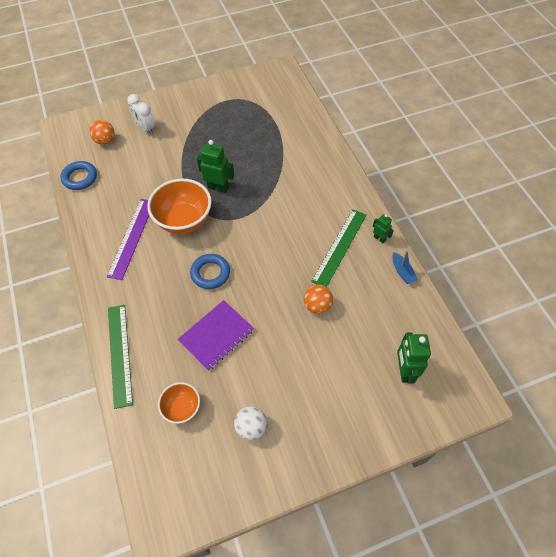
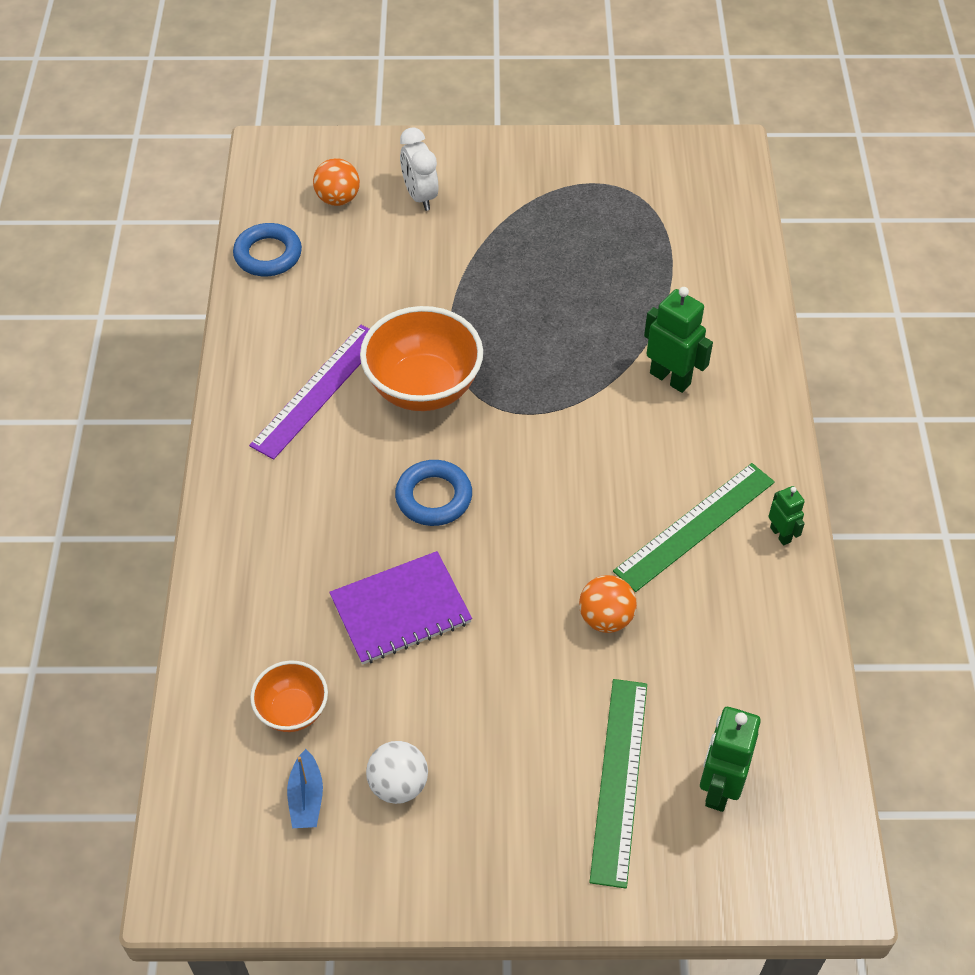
camera: 20 degrees right, 5 degrees down
(119, 354) = (222, 585): green ruler -> green ruler (619, 779)
(218, 187) = (510, 346): green robot -> green robot (670, 378)
(402, 271) = (798, 610): blue boat -> blue boat (306, 797)

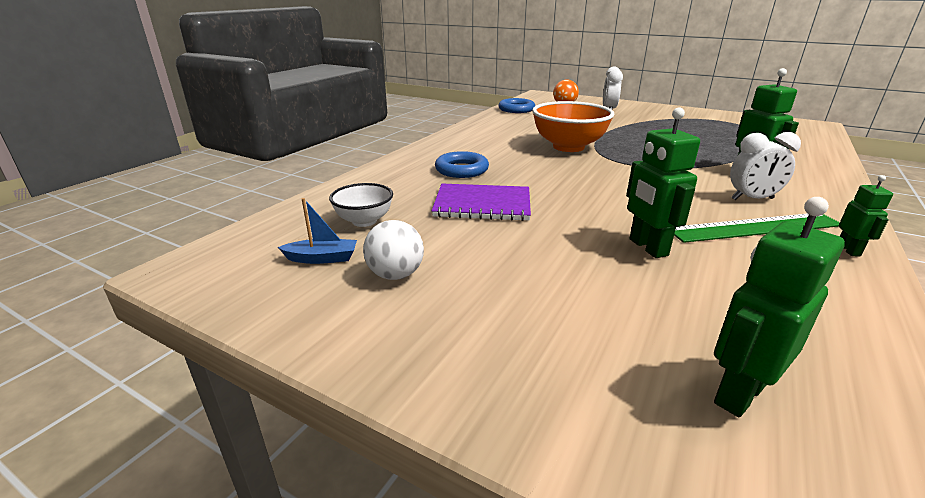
camera: 30 degrees right, 25 degrees down
(292, 710) = (364, 221): orange bowl -> white bowl
(306, 797) = (322, 258): blue boat -> blue boat turned 120 degrees counterclockwise
(319, 390) = (506, 138): purple ruler -> none
(433, 497) = (544, 175): blue ring -> blue ring (461, 170)
(606, 618) = (647, 247): orange ball -> green robot
(619, 779) = (608, 342): green ruler -> none
(683, 455) = (752, 199): none -> white clock

